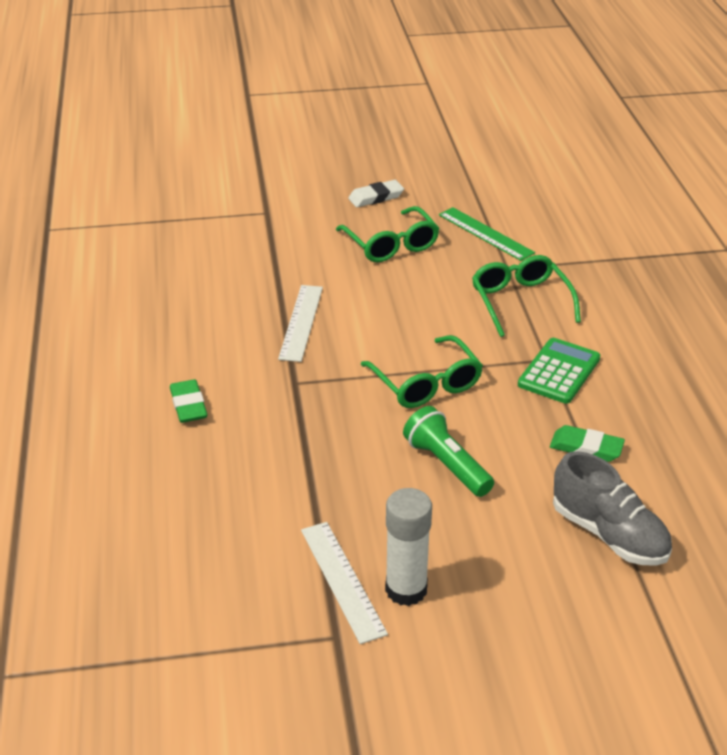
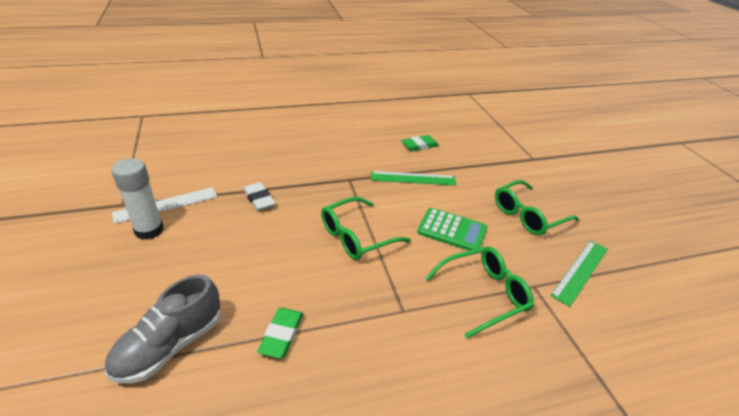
camera: 80 degrees right, 0 degrees up
(188, 405) = (323, 145): green eraser -> green eraser (419, 146)
(301, 322) = (413, 178): white ruler -> green ruler
(376, 197) = (590, 206): white eraser -> white eraser (259, 199)
(446, 465) = (265, 248): green flashlight -> none
(559, 371) = (386, 319): green calculator -> green calculator (452, 230)

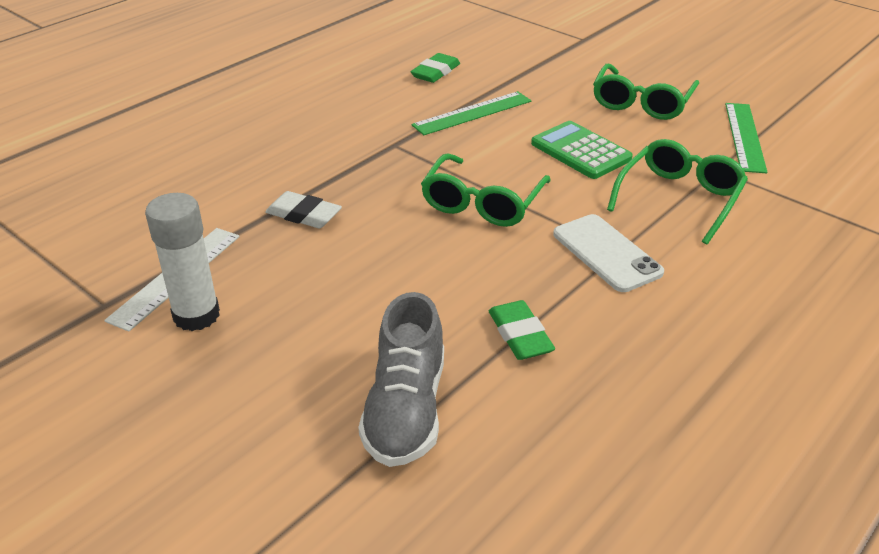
camera: 30 degrees left, 0 degrees up
(393, 308) = (606, 253): none -> white phone
(452, 230) = (580, 151): green calculator -> green calculator turned 120 degrees counterclockwise

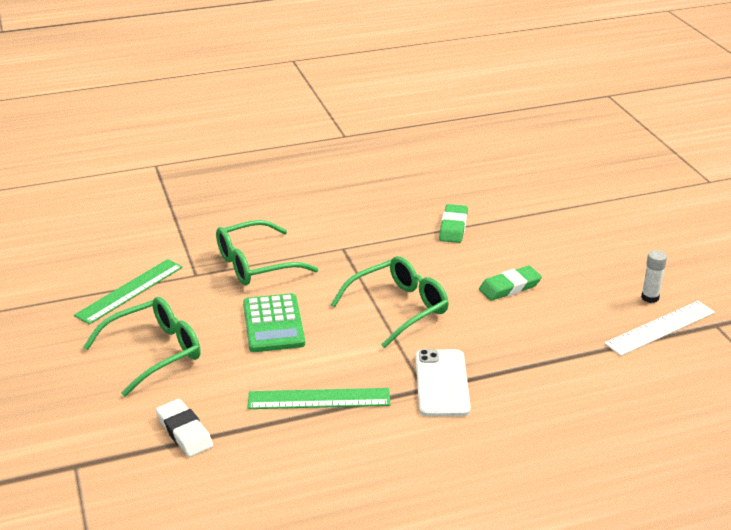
camera: 150 degrees left, 5 degrees down
(196, 315) = (650, 297): white glue stick -> white glue stick, size x0.54
(304, 215) = (544, 345): white eraser -> white eraser (184, 432)
(405, 410) = (543, 217): grey shoe -> none
(435, 72) = (299, 475): green eraser -> green eraser (509, 287)
(606, 253) = (352, 249): white phone -> white phone (442, 383)

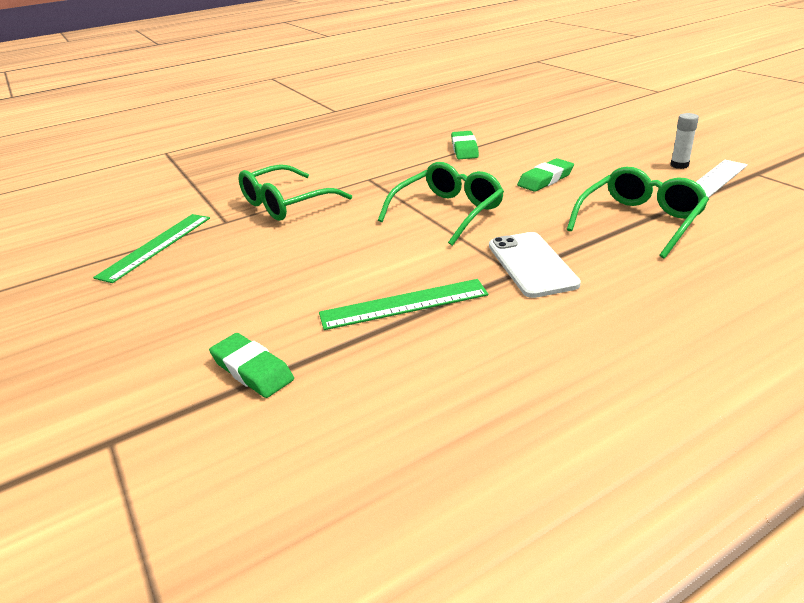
camera: 10 degrees left, 0 degrees up
(154, 352) = (195, 295): green glasses -> green glasses (640, 221)
(184, 432) = (252, 370): white eraser -> green eraser
(273, 324) = (323, 247): green calculator -> none

